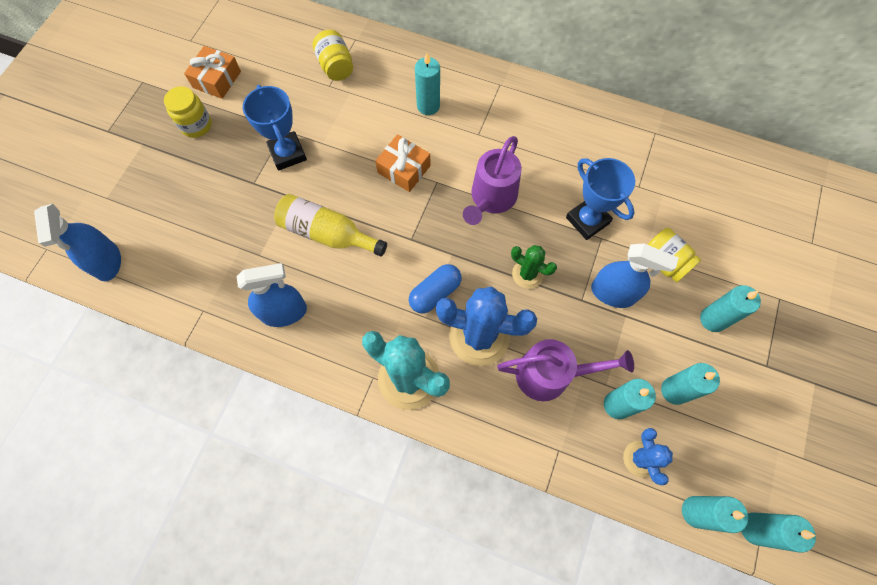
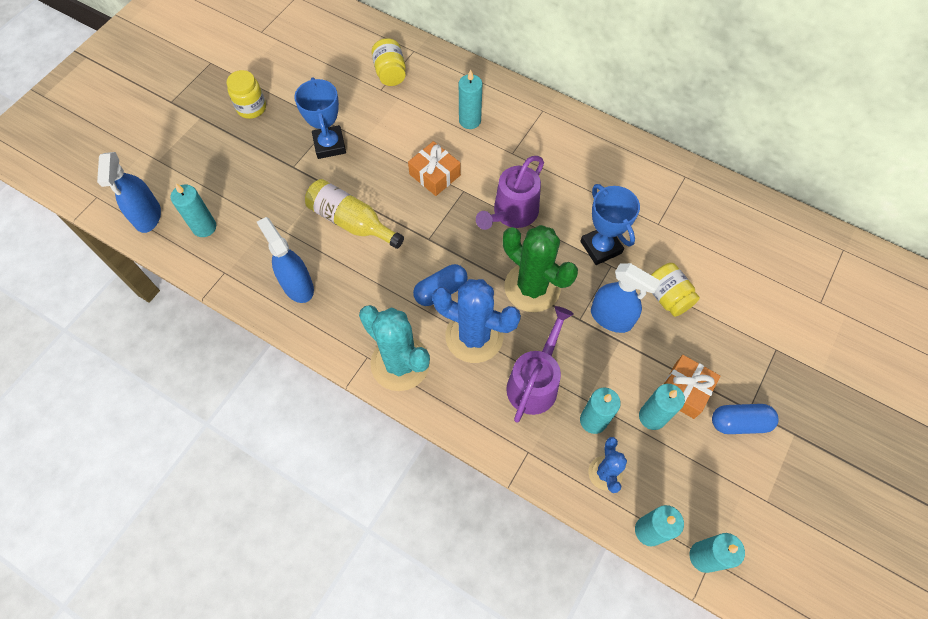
camera: 10 degrees right, 5 degrees down
(217, 79) = (278, 70): orange gift -> orange gift (684, 390)
(284, 312) = (297, 285): blue spray bottle -> blue spray bottle turned 120 degrees counterclockwise
(527, 274) = (532, 287): green cactus -> green cactus, size x1.85
(550, 374) = (535, 382): purple watering can -> purple watering can turned 75 degrees counterclockwise
(713, 319) = (704, 357): turquoise candle -> turquoise candle (204, 227)
(760, 381) = (739, 422): none -> blue capsule

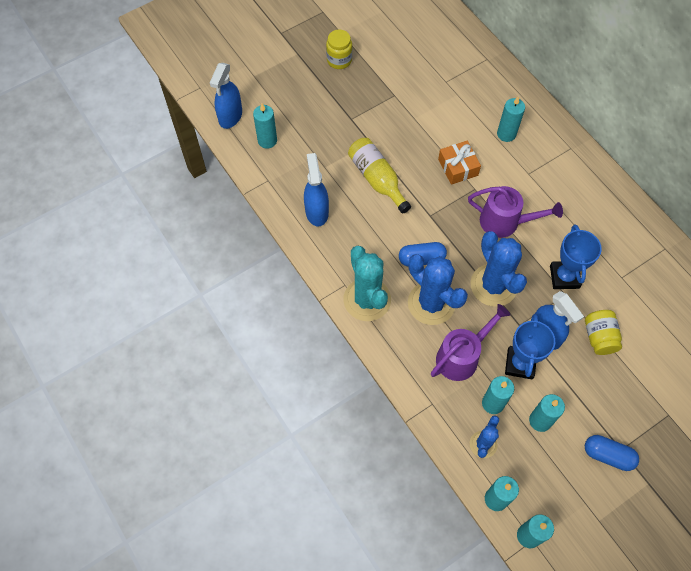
camera: 25 degrees right, 0 degrees up
(329, 145) = (386, 112): blue trophy -> blue trophy (520, 364)
(390, 73) = (459, 71): yellow jar -> none
(512, 213) = (505, 222): purple watering can -> purple watering can turned 135 degrees counterclockwise
(532, 287) = (493, 285): green cactus -> blue cactus
(684, 390) = (576, 413): orange gift -> none

